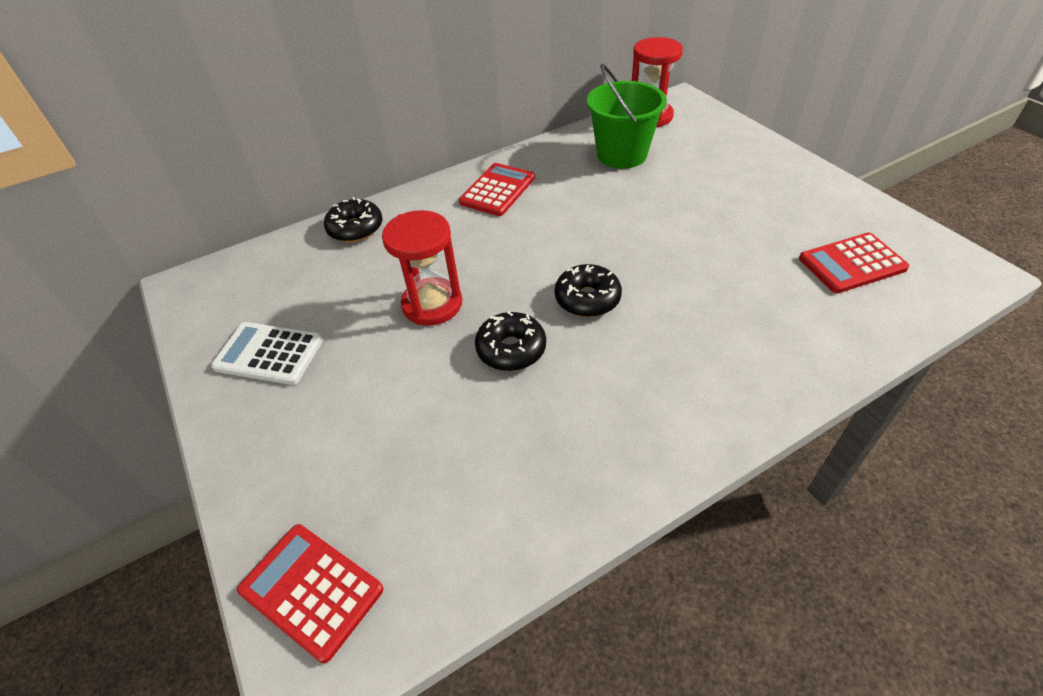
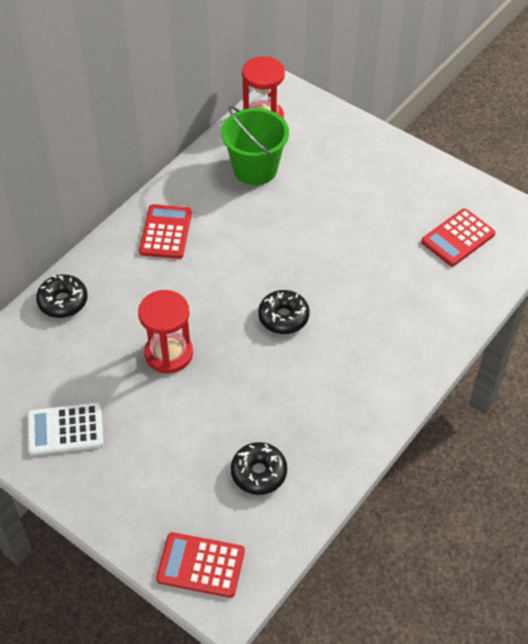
camera: 25 degrees left, 5 degrees up
(511, 349) = (246, 373): black donut -> black donut (259, 473)

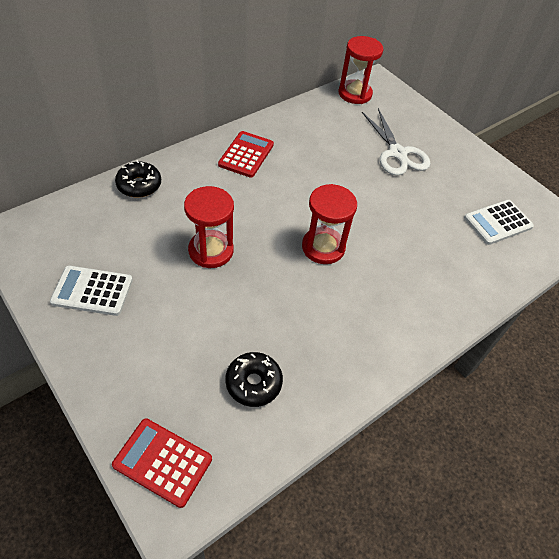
camera: 10 degrees right, 0 degrees up
(255, 169) = (336, 127): green bucket -> none
(283, 317) = (323, 247): black donut -> red hourglass
(332, 183) = (397, 153): none -> white scissors
(458, 238) = (498, 222): red calculator -> white calculator

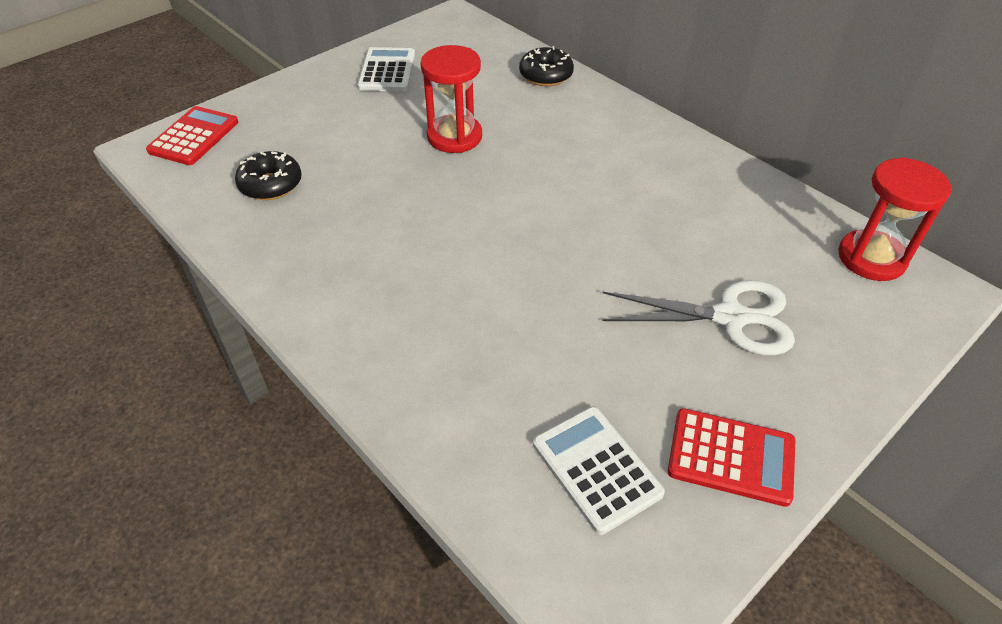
camera: 90 degrees right, 5 degrees down
(246, 155) = (639, 148): red calculator -> red calculator (731, 457)
(323, 247) = (480, 230): red hourglass -> none
(397, 153) = (729, 317): white scissors -> white scissors turned 150 degrees counterclockwise

